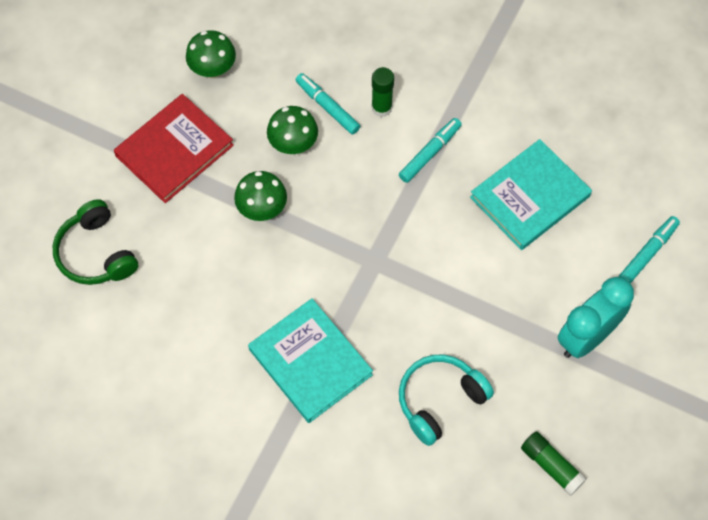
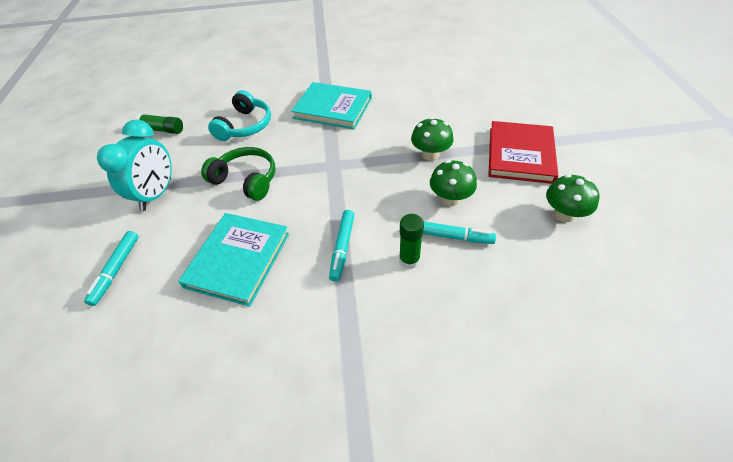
camera: 150 degrees right, 15 degrees down
(96, 253) = (496, 94): green headphones -> green headphones (246, 180)

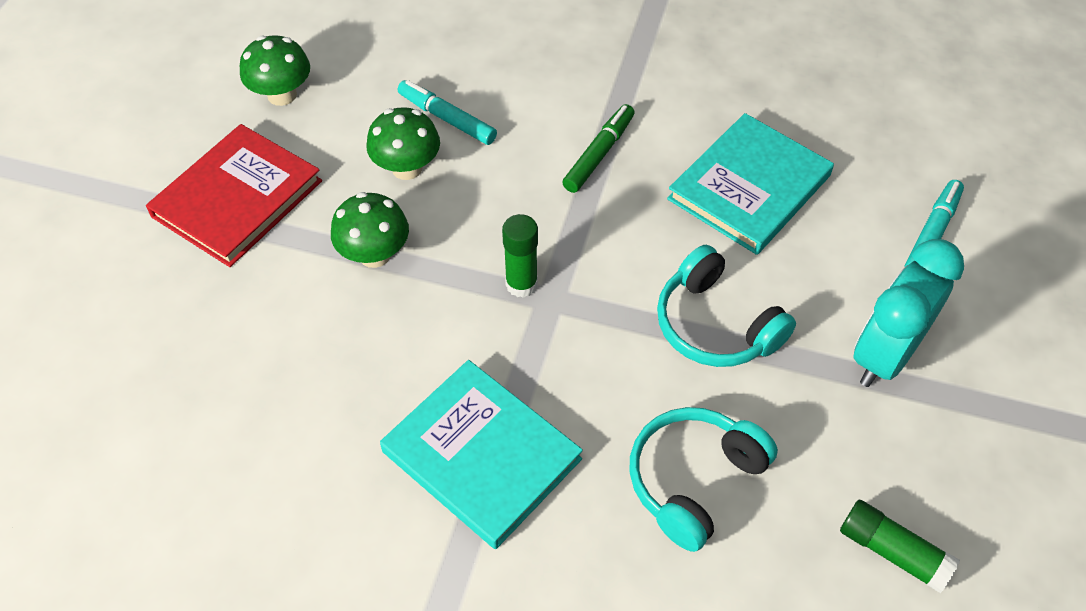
camera: 160 degrees left, 5 degrees up
(246, 180) = (715, 325): green headphones -> turquoise headphones
(342, 248) = (599, 154): turquoise marker -> green marker
(409, 260) = (521, 110): green glue stick -> green glue stick (521, 284)

